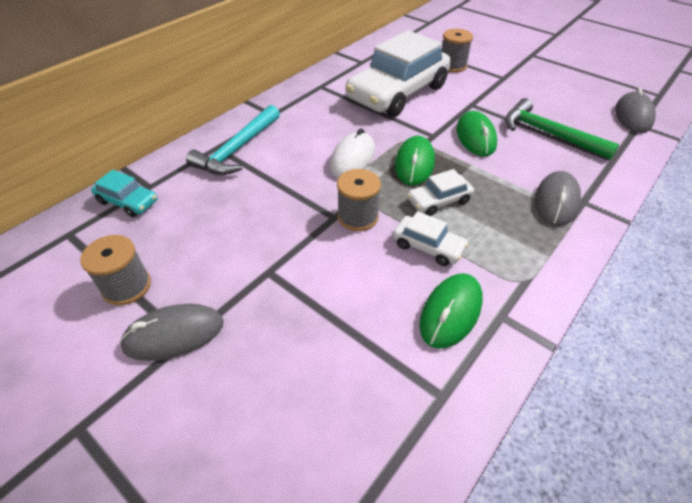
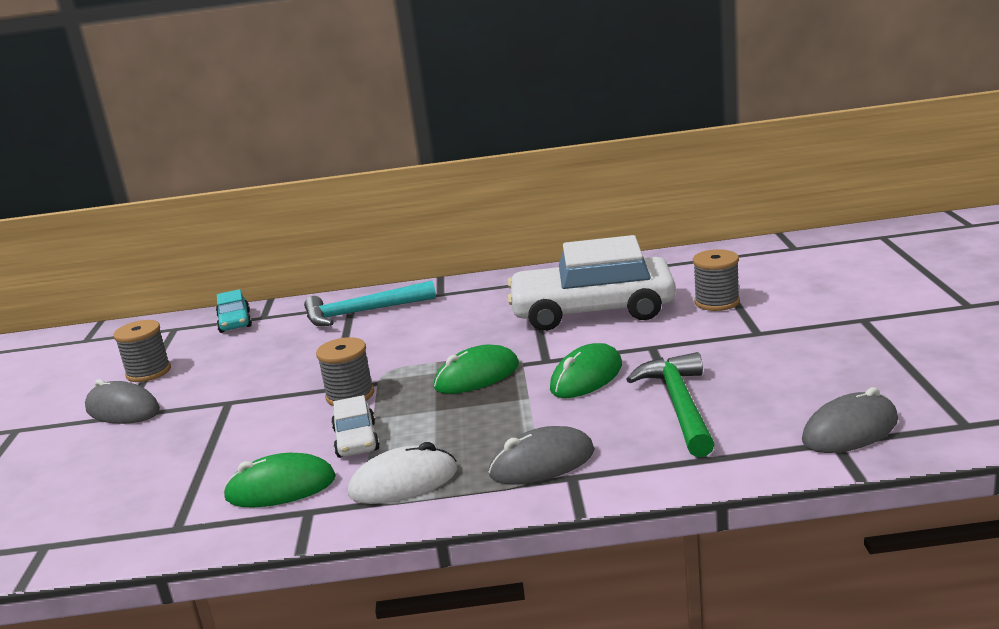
camera: 50 degrees right, 25 degrees down
(352, 158) = (433, 352): white mouse -> white mouse (403, 482)
(439, 201) = (435, 413): white car -> none

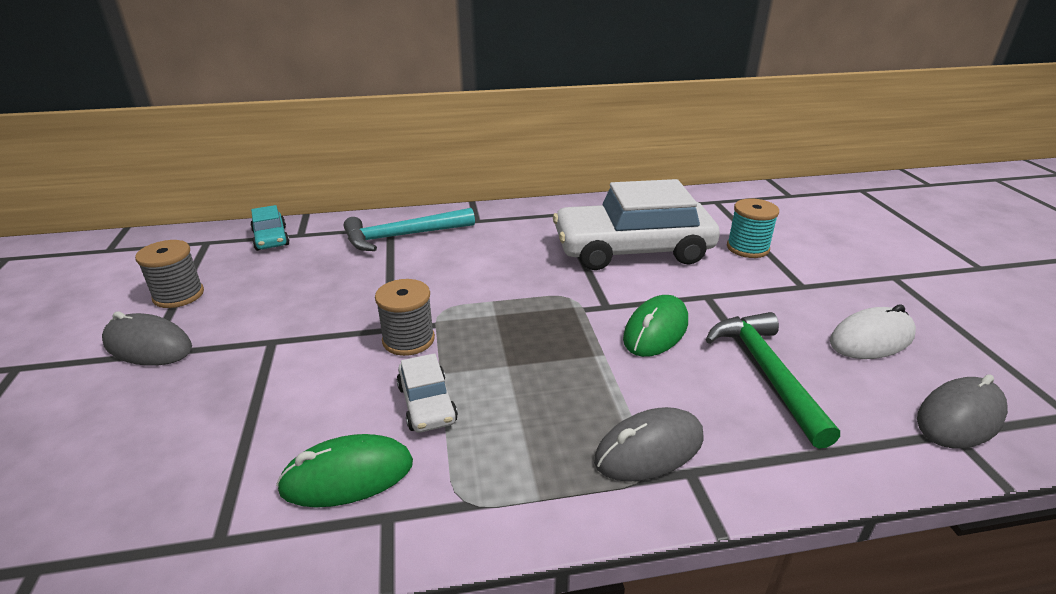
camera: 10 degrees left, 10 degrees up
(403, 482) = (496, 473): white mouse -> white mouse (871, 339)
(477, 376) = (540, 322): green mouse -> none
(717, 302) = (747, 248): grey spool -> turquoise spool

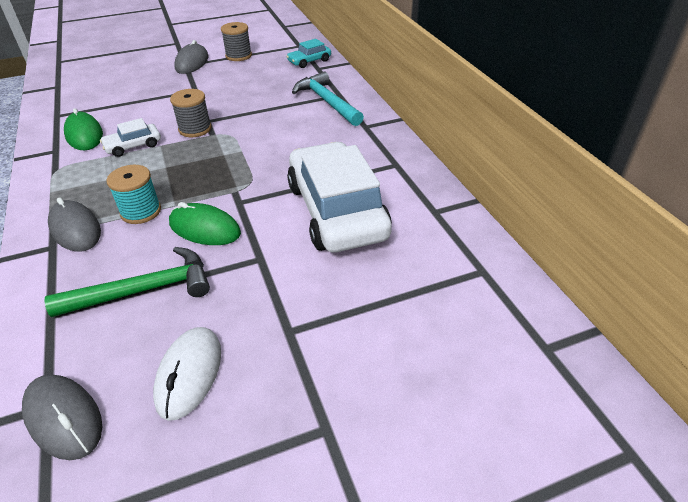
camera: 80 degrees right, 10 degrees up
(747, 248) = (364, 292): turquoise spool -> turquoise spool (141, 211)
(871, 339) = (189, 374): white mouse -> white mouse turned 45 degrees clockwise

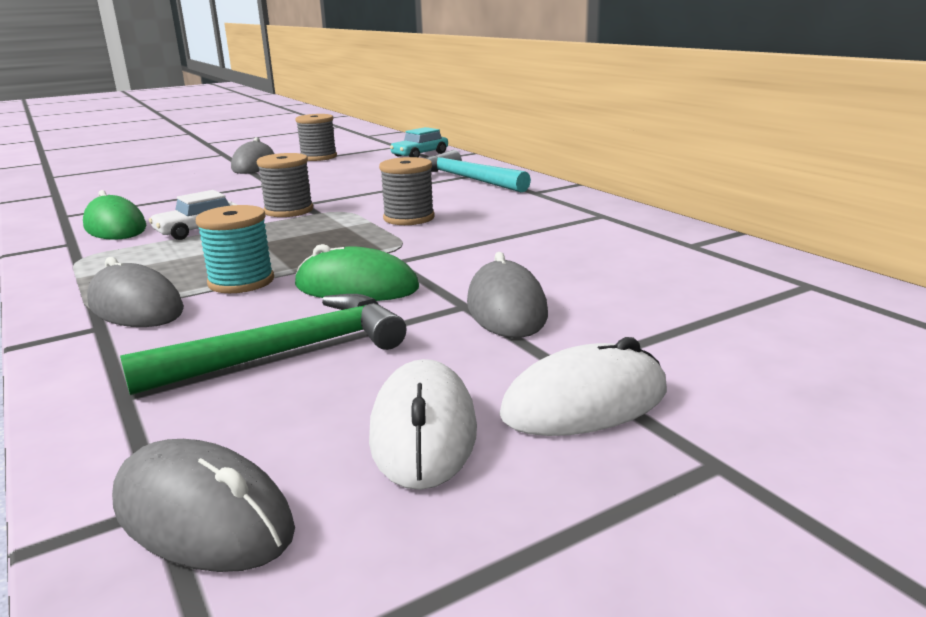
camera: 10 degrees left, 20 degrees down
(267, 150) = (409, 218): none -> grey spool
(282, 266) = (506, 308): none -> grey mouse
(283, 365) = (585, 403): none -> white mouse
(336, 211) = (550, 256): white car -> none

